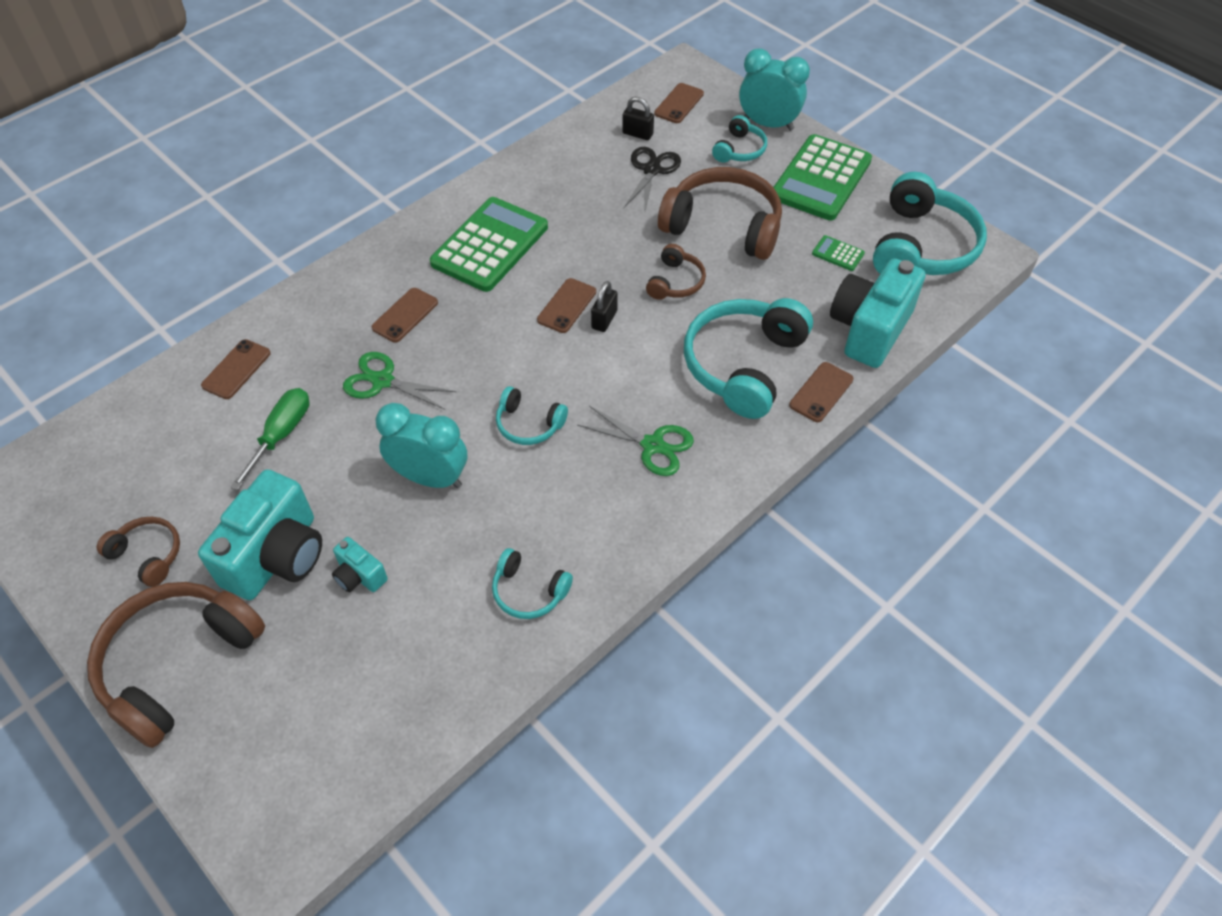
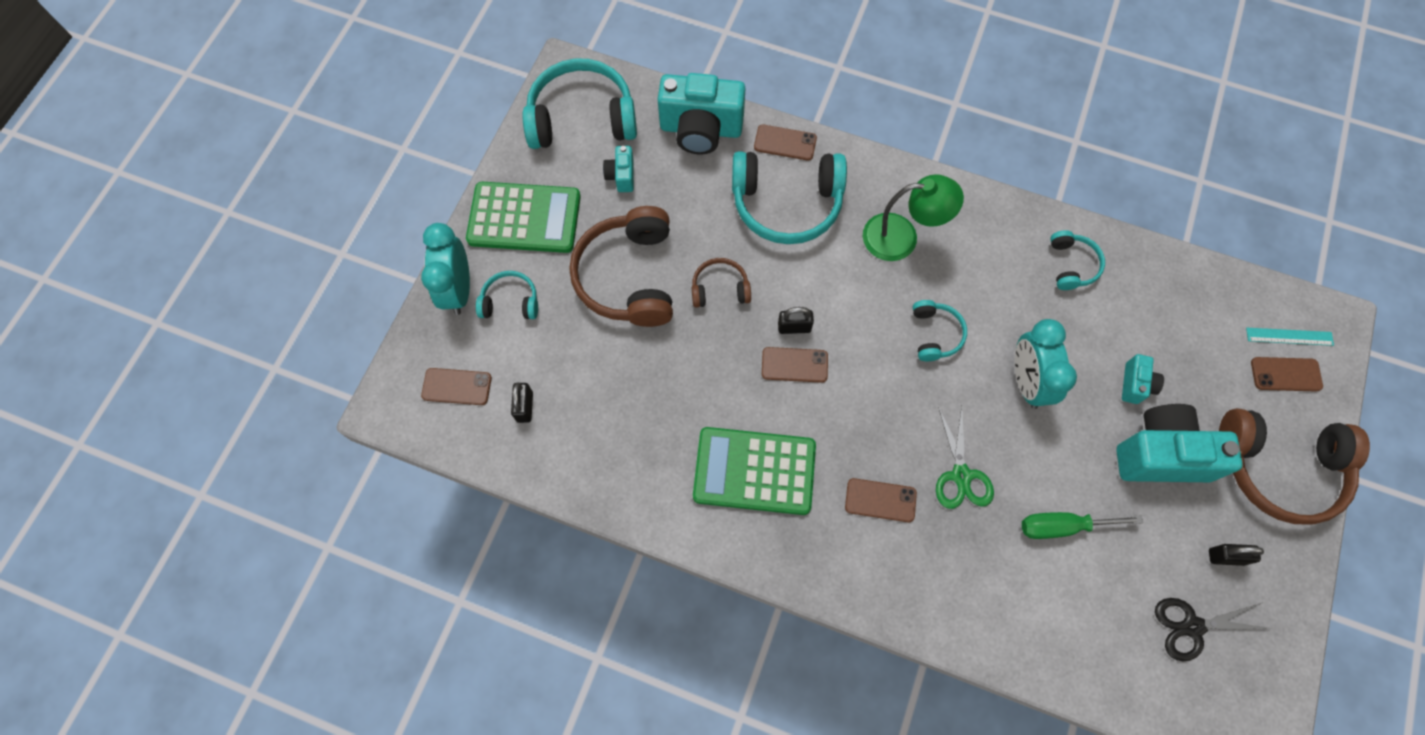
camera: 115 degrees left, 15 degrees up
(148, 555) = (1226, 557): brown headphones -> black padlock
(236, 369) = (1025, 616): brown phone -> brown phone (1285, 374)
(296, 785) = (1289, 336): none -> turquoise ruler
(651, 170) = (576, 370): black scissors -> black scissors (1192, 627)
(653, 445) = (902, 237): green scissors -> green lamp
(838, 254) = (621, 176): green calculator -> turquoise camera

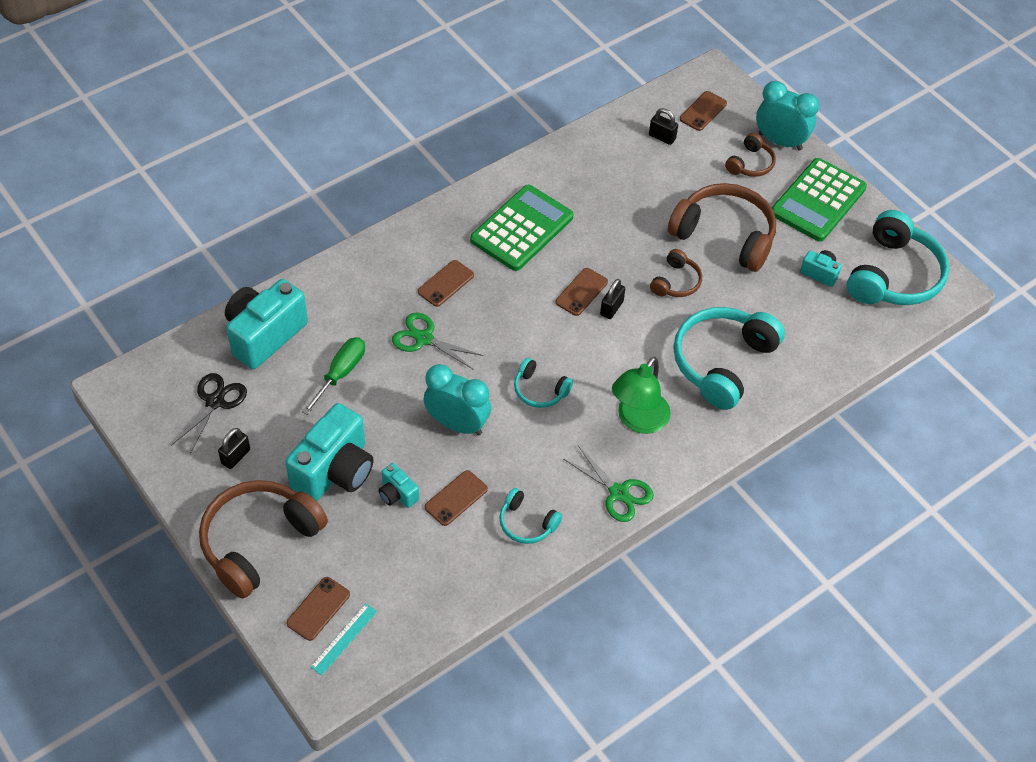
camera: 120 degrees right, 15 degrees down
(510, 302) = (750, 164): turquoise headphones -> brown headphones
(701, 129) = (833, 345): turquoise camera -> turquoise camera (264, 335)
(785, 143) = (782, 394): brown phone -> brown phone (456, 498)
(984, 213) = (618, 493): none -> green scissors

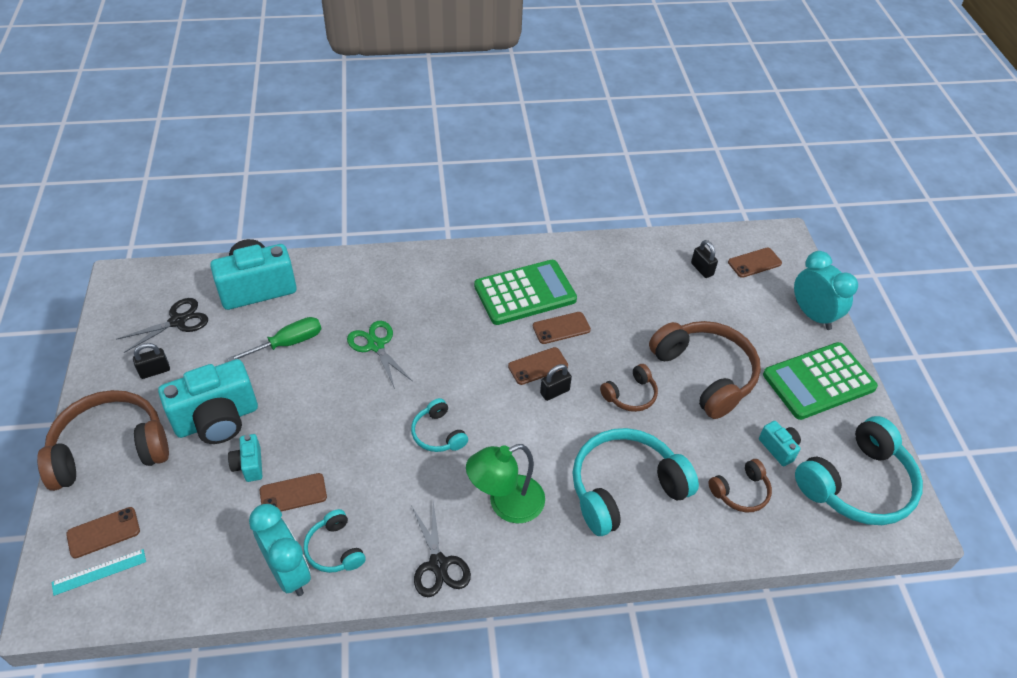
camera: 30 degrees right, 5 degrees down
(446, 283) = (428, 309): brown phone -> brown phone (561, 328)
(457, 424) = (346, 429): turquoise clock -> turquoise clock (288, 572)
(618, 493) = (438, 564): green scissors -> black scissors
(750, 164) = (771, 323): brown headphones -> brown headphones (741, 492)

